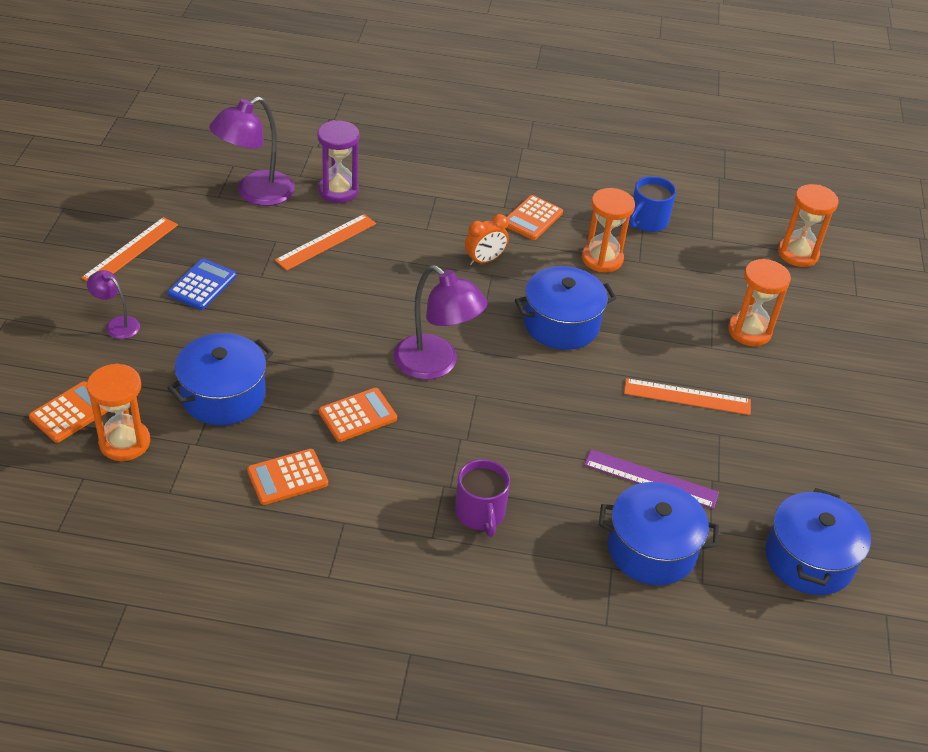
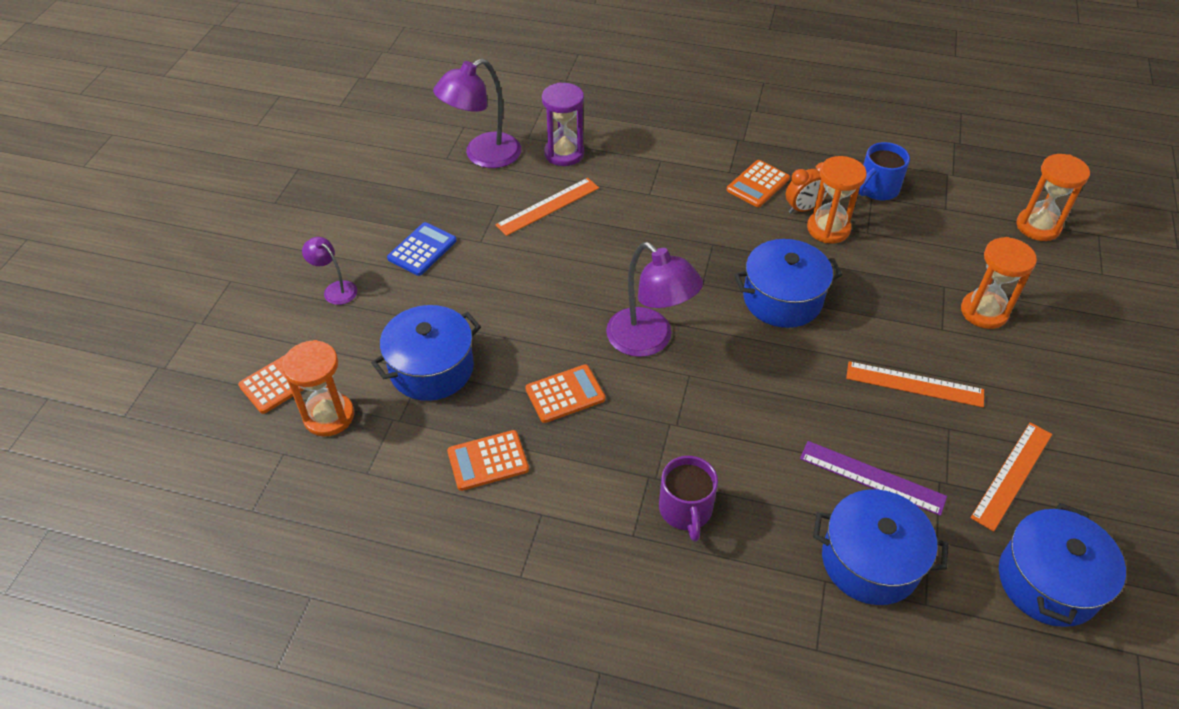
camera: 10 degrees right, 5 degrees up
(131, 251) = (357, 213): orange ruler -> orange ruler (1012, 475)
(484, 260) = (706, 228): orange clock -> orange clock (803, 208)

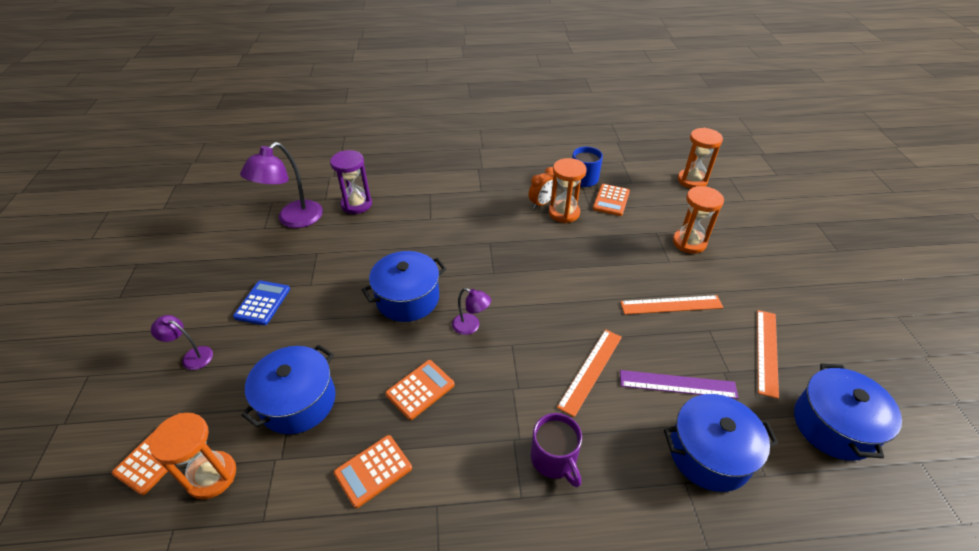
camera: 20 degrees left, 5 degrees down
(548, 206) = (356, 245): orange ruler -> orange ruler (591, 370)
(649, 341) = (471, 326): purple lamp -> purple lamp, size x0.52
(758, 184) = (504, 194): orange calculator -> orange calculator (611, 200)
(782, 299) = (555, 269): blue pot -> blue pot (408, 298)

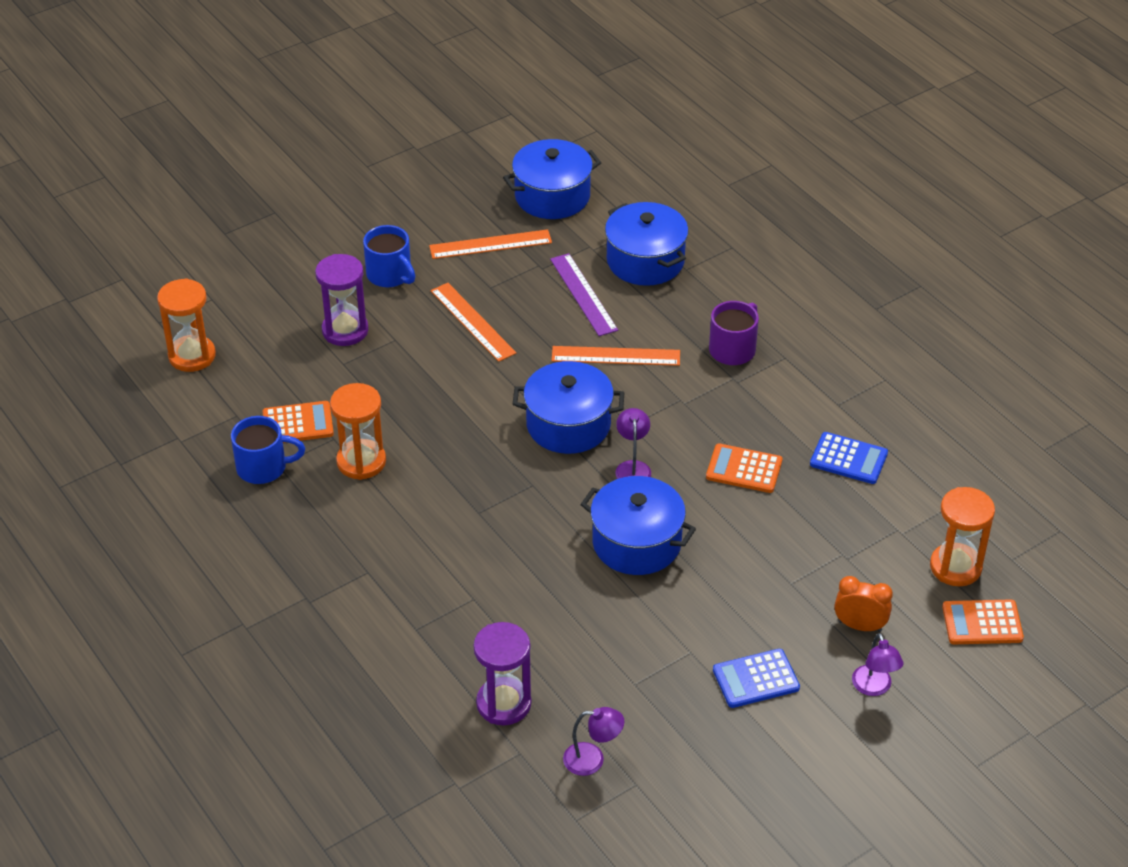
camera: 120 degrees left, 0 degrees up
(293, 220) = (592, 759): purple lamp -> purple lamp, size x0.52
(298, 401) = (838, 555): blue pot -> blue pot (568, 425)
(373, 470) = (848, 459): orange calculator -> blue calculator
(541, 203) = (354, 492): orange clock -> orange clock (859, 626)
(689, 242) = (345, 330): orange hourglass -> purple hourglass
(743, 282) = (390, 275): none -> blue mug

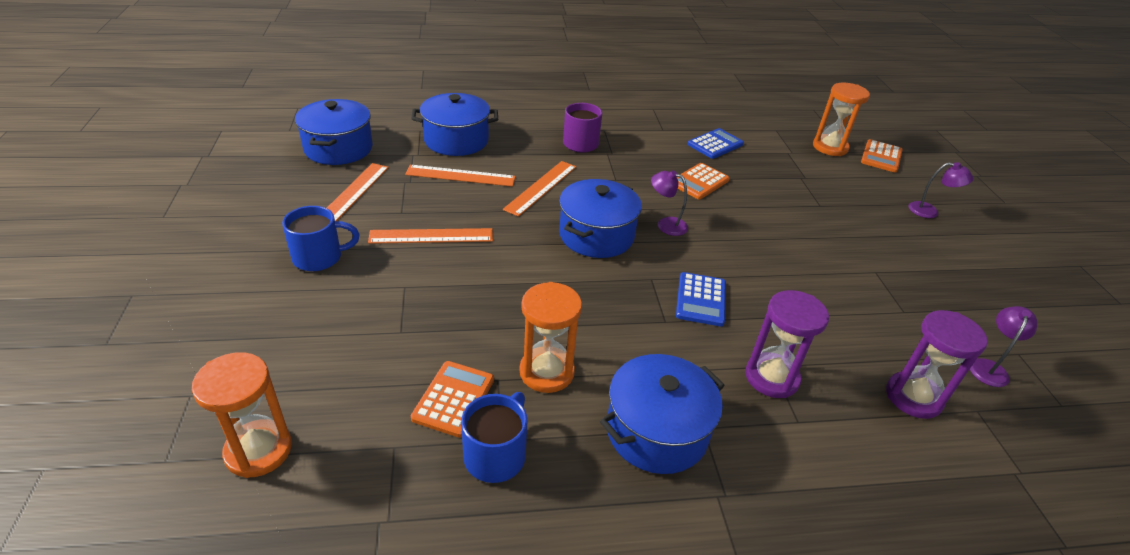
camera: 65 degrees left, 5 degrees down
(345, 330) = (357, 313): purple hourglass -> purple hourglass (771, 377)
(583, 294) = (460, 176): purple ruler -> orange ruler
(636, 543) = (748, 253): blue pot -> blue pot (656, 431)
(756, 679) = (911, 253): blue calculator -> blue calculator (701, 299)
(859, 626) = (870, 196): orange clock -> none

